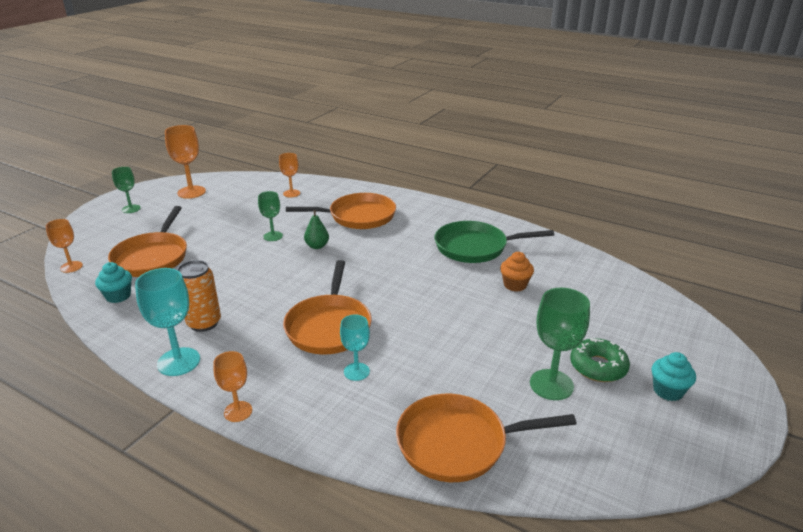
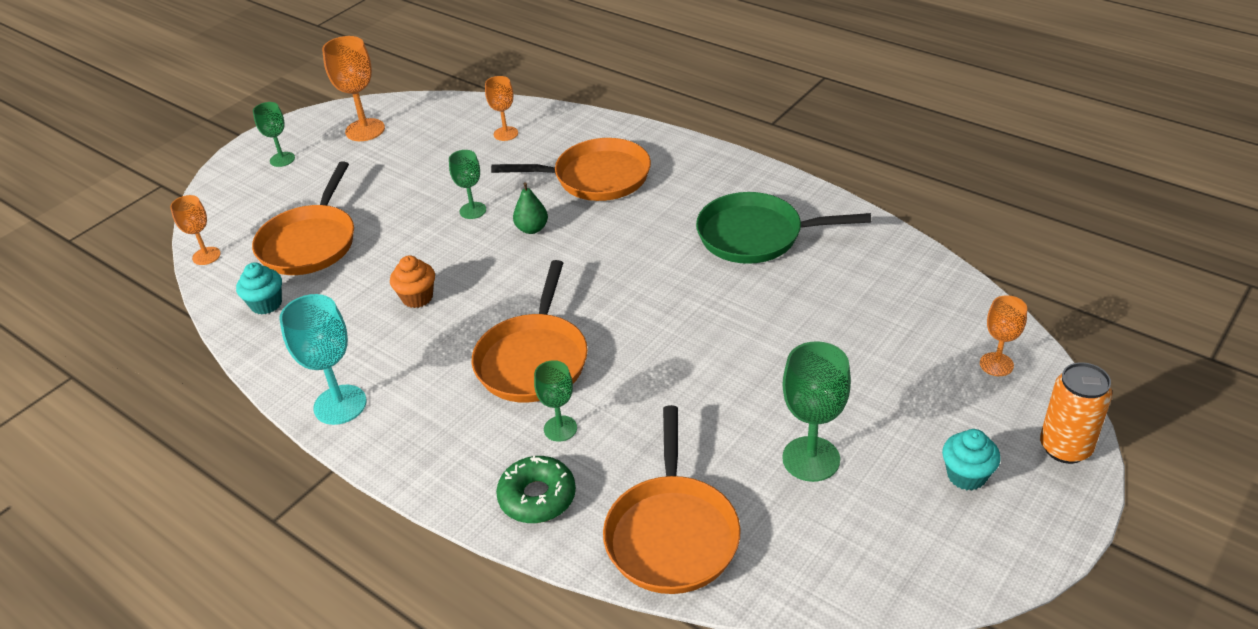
camera: 10 degrees right, 10 degrees up
(204, 323) = (373, 349): orange can -> orange can (1065, 448)
(238, 411) = (408, 477): orange goblet -> orange goblet (996, 364)
(356, 371) = (560, 428): turquoise goblet -> green goblet
(458, 443) = (672, 534): orange pan -> orange pan turned 90 degrees counterclockwise
(515, 285) = (799, 302): orange cupcake -> orange cupcake (417, 297)
(598, 367) = (881, 435): green donut -> green donut (537, 497)

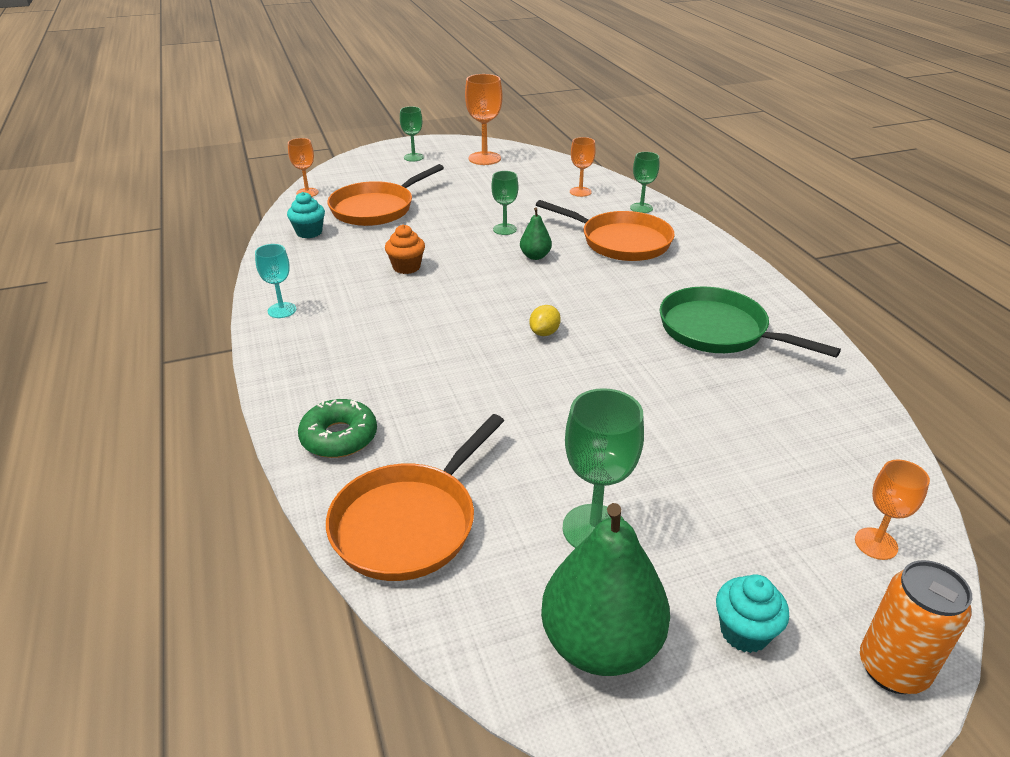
camera: 30 degrees right, 5 degrees down
(340, 405) = (282, 310): turquoise goblet -> turquoise goblet, size x0.61
(533, 359) = (442, 341): orange pan -> none
(560, 428) = (409, 397): green goblet -> green goblet (641, 208)
(616, 306) = (544, 333): none -> yellow lemon
(887, 539) = (600, 644): none -> green pear

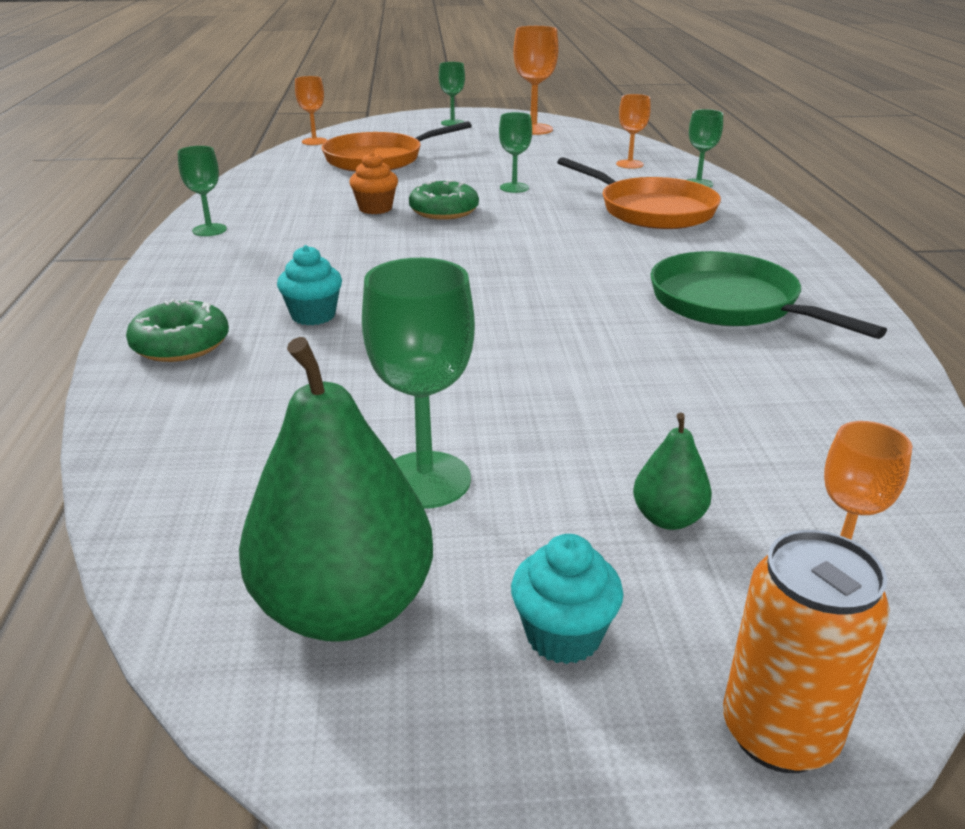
camera: 15 degrees right, 5 degrees down
(282, 310) = (209, 230): turquoise goblet -> green goblet
(309, 232) = (290, 172): turquoise cupcake -> turquoise cupcake (313, 315)
(409, 523) = (196, 436): orange pan -> none
(463, 262) = (444, 211): none -> green donut
(535, 256) = (534, 213): green pear -> green pear (668, 518)
(544, 333) = (497, 281): yellow lemon -> none

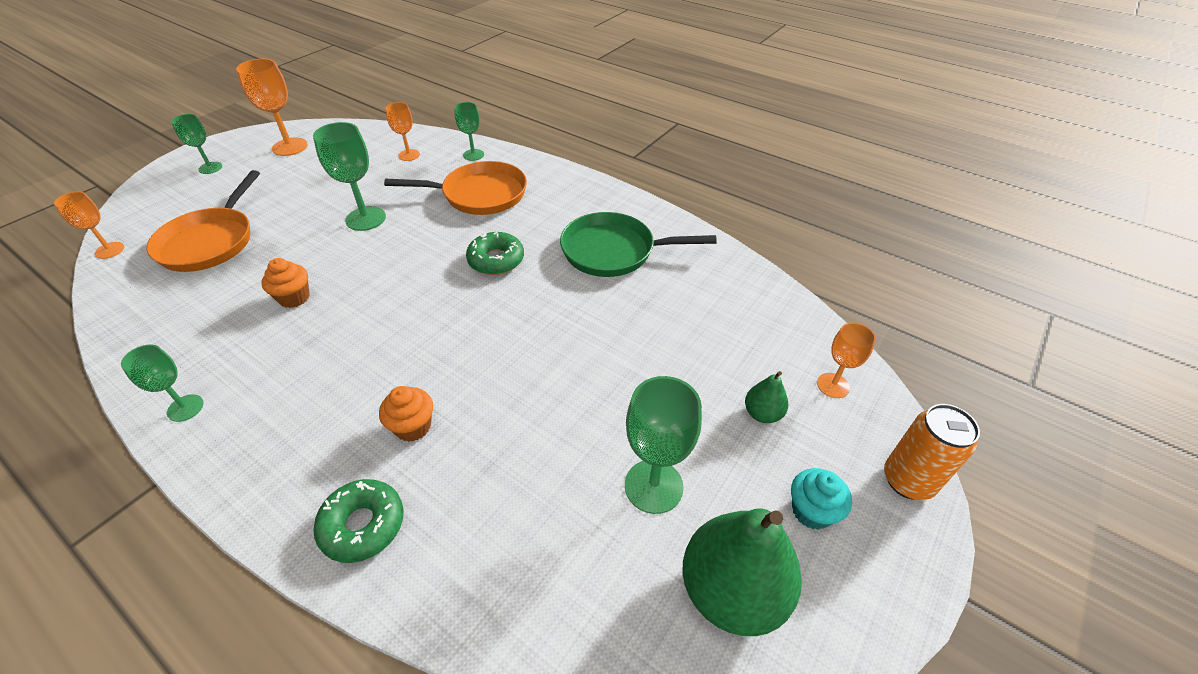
camera: 50 degrees left, 15 degrees up
(313, 315) = (413, 427): turquoise cupcake -> orange cupcake
(444, 211) = (350, 270): green donut -> green donut (496, 260)
(514, 188) = (365, 219): green goblet -> green goblet, size x1.63

